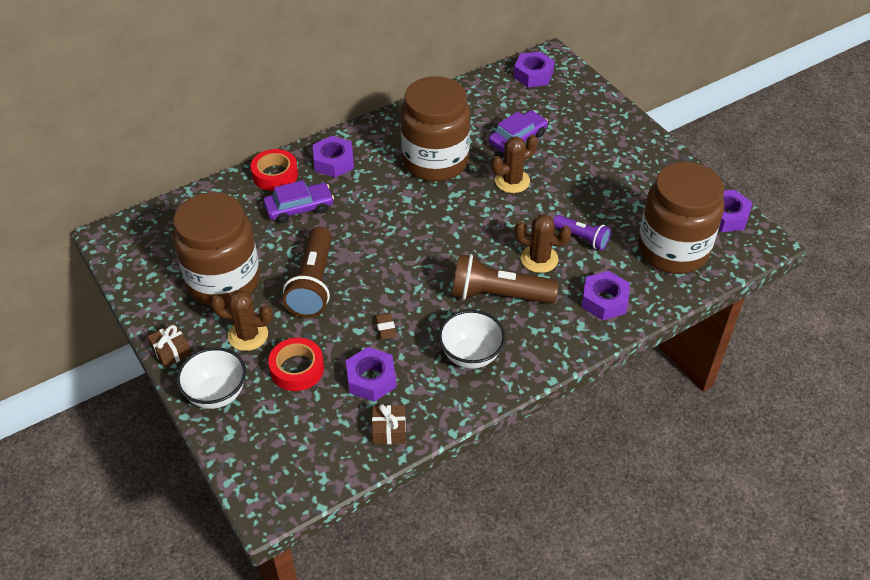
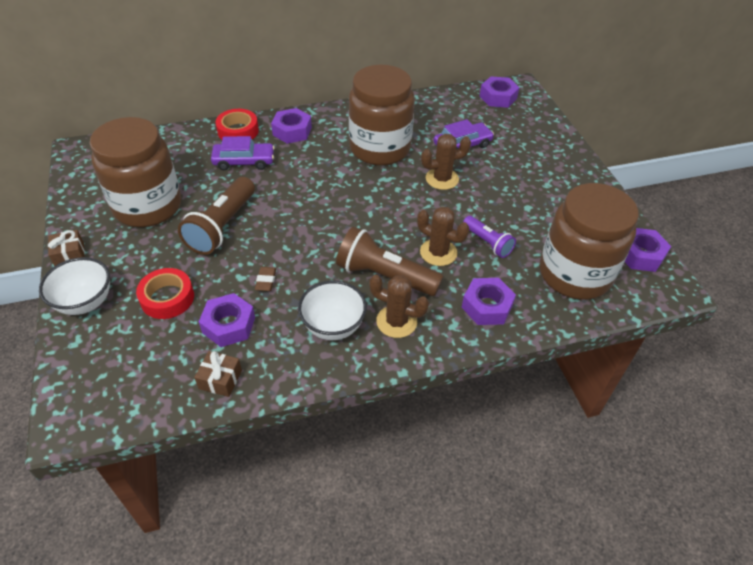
camera: 15 degrees right, 0 degrees up
(248, 335) = (141, 257): brown cactus -> brown cactus (396, 321)

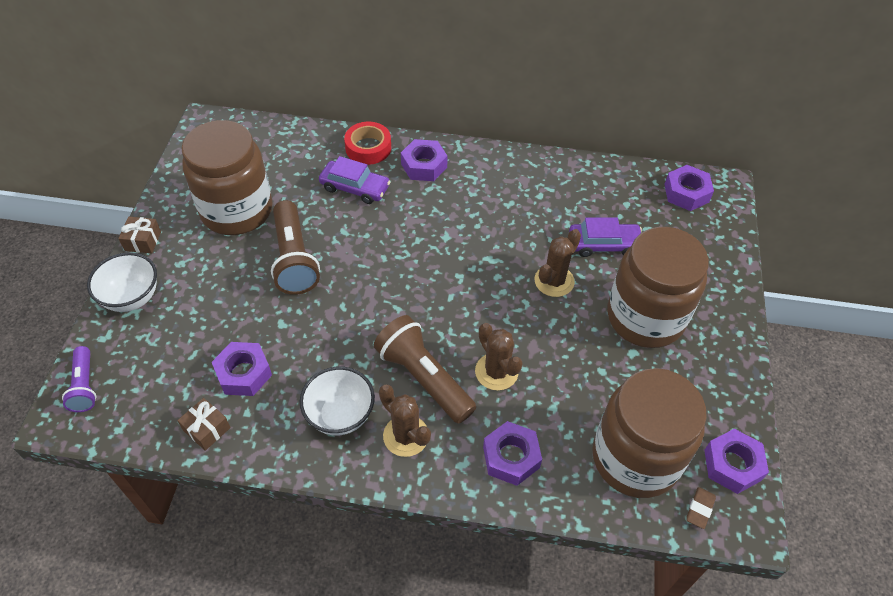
camera: 25 degrees right, 5 degrees up
(167, 298) = (204, 321): red tape -> none
(222, 226) = (294, 259): brown flashlight -> brown flashlight turned 60 degrees counterclockwise
(266, 281) = (303, 337): brown eraser -> brown eraser (699, 509)
(380, 148) = (506, 218): brown jar -> brown jar (645, 317)
(442, 179) = (554, 281): brown cactus -> brown cactus turned 60 degrees counterclockwise
(487, 243) = (558, 380): purple flashlight -> purple flashlight (84, 386)

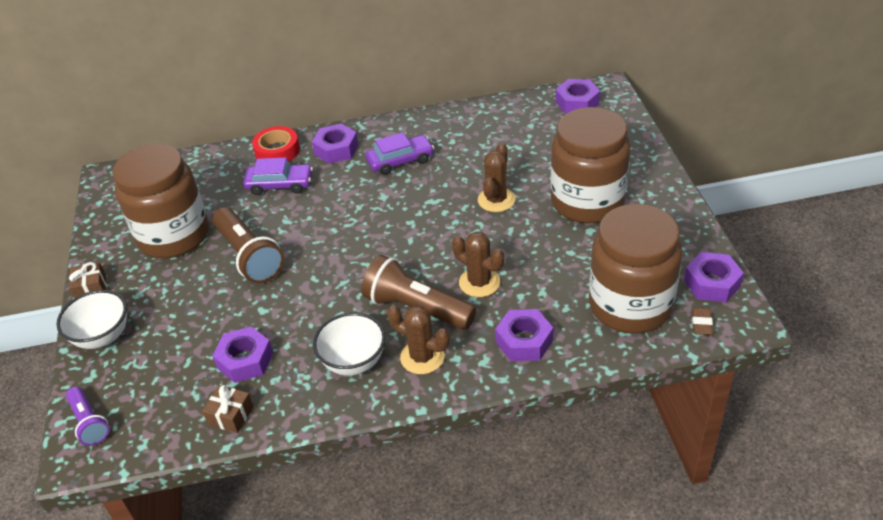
camera: 15 degrees left, 10 degrees down
(604, 244) = (526, 160): purple car -> purple car (400, 161)

